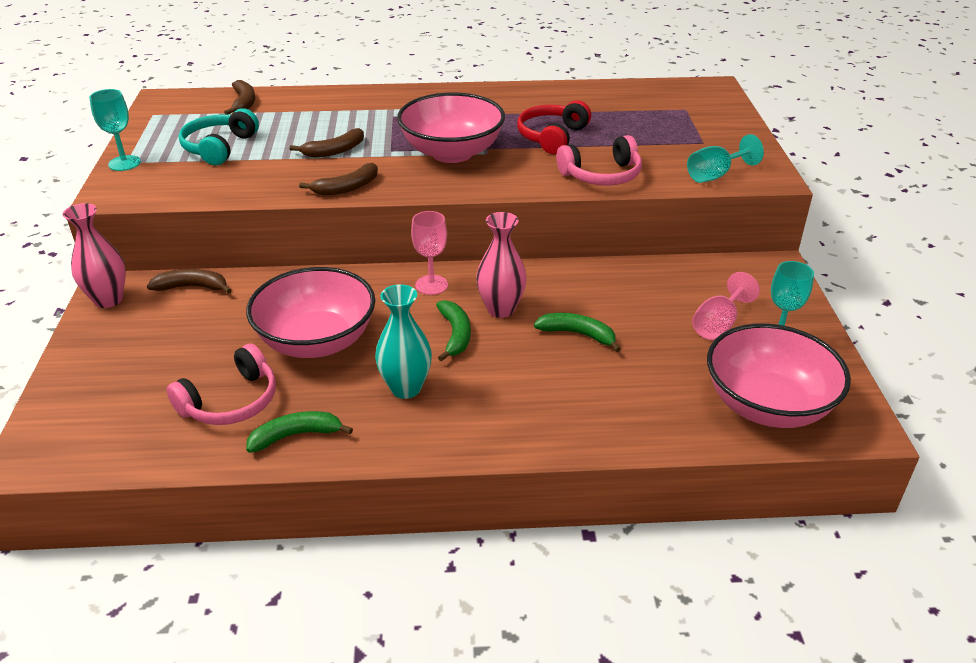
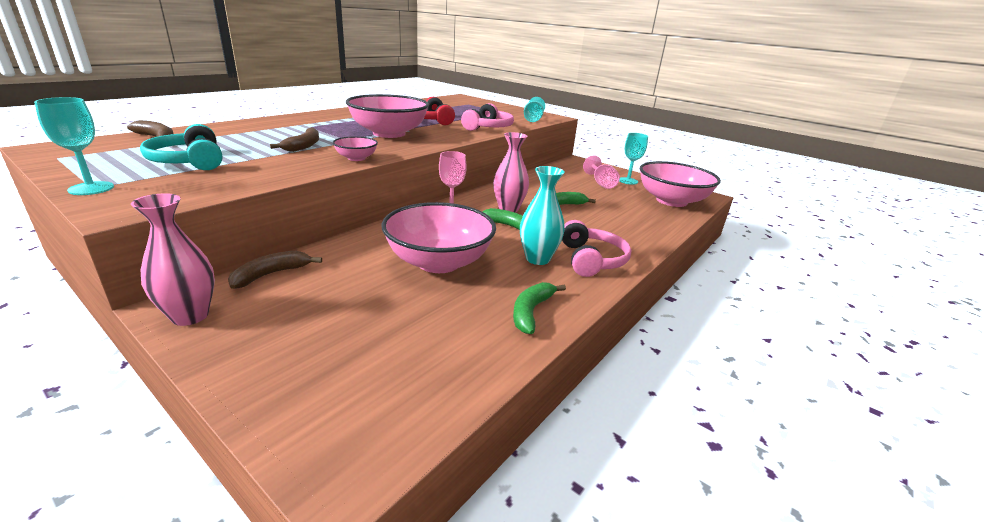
camera: 50 degrees left, 10 degrees down
(231, 401) = (450, 319): pink headphones -> pink headphones (591, 259)
(347, 188) = (356, 158): brown banana -> pink bowl

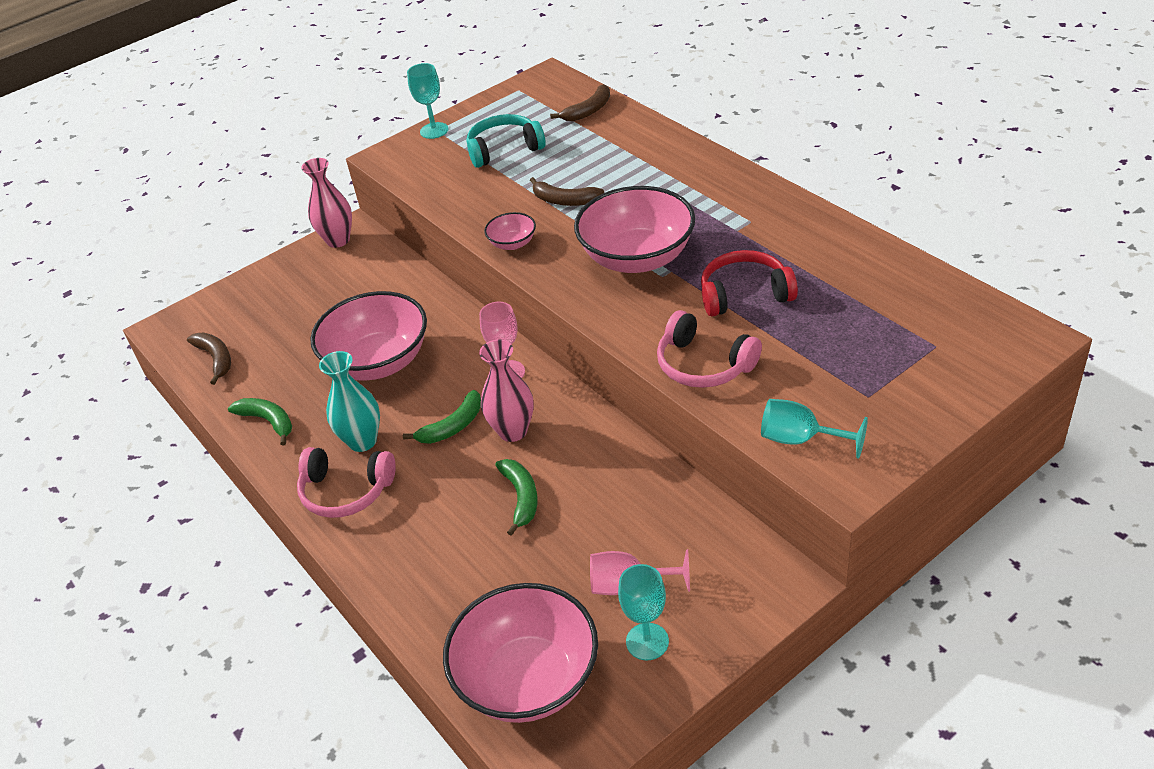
camera: 110 degrees right, 15 degrees up
(271, 274) = (386, 263): brown banana -> brown banana (216, 359)

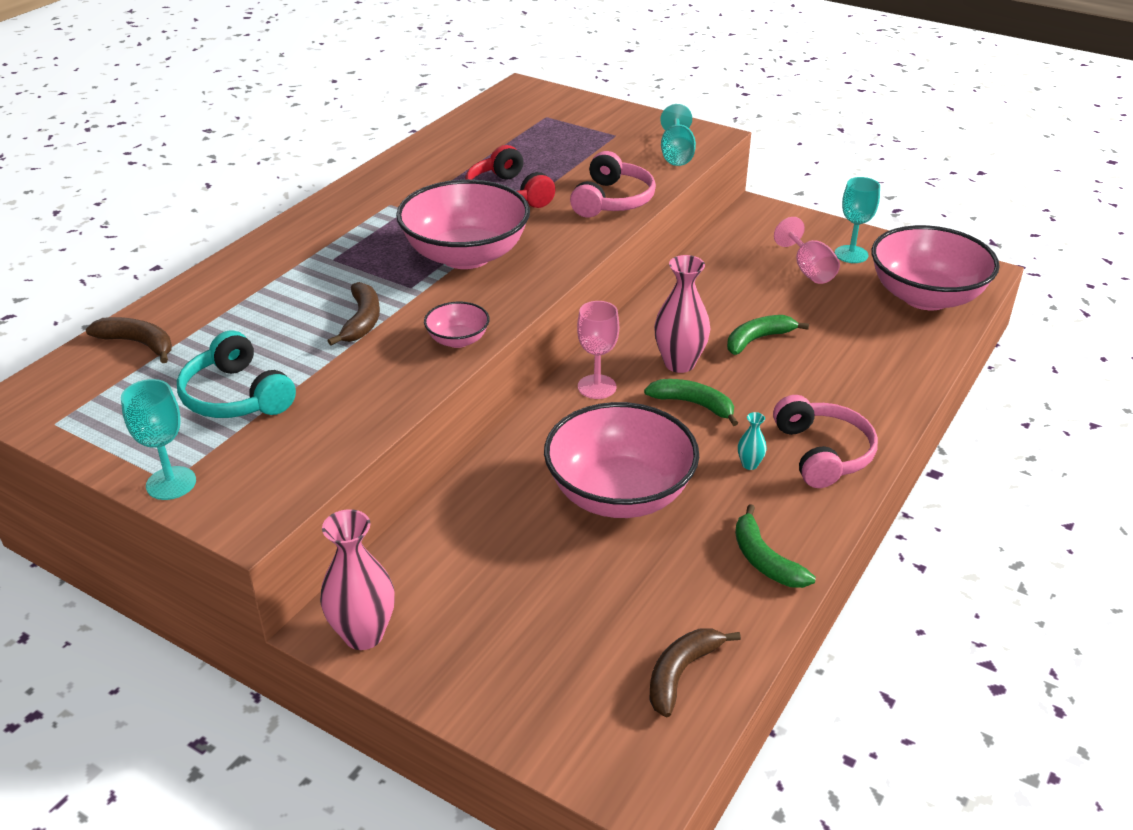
camera: 115 degrees left, 5 degrees down
(268, 421) = (764, 560): green banana -> green banana turned 45 degrees counterclockwise
(362, 441) = (749, 464): turquoise vase -> turquoise vase, size x0.47

